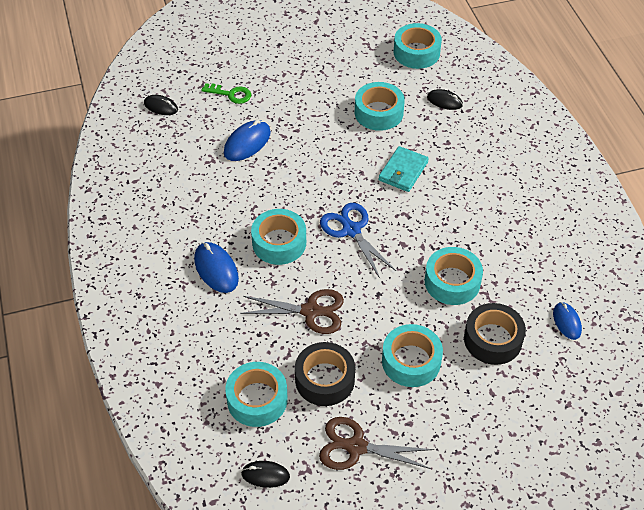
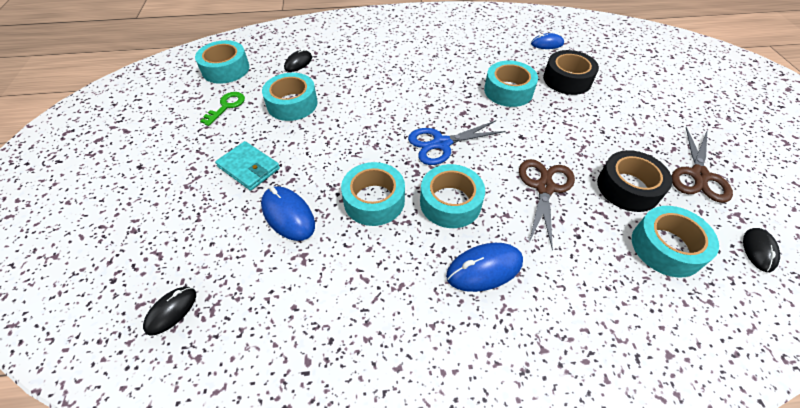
camera: 80 degrees left, 0 degrees up
(231, 94) = (196, 223): green key -> green key (226, 106)
(403, 171) = (375, 99): turquoise wallet -> turquoise wallet (249, 168)
(411, 361) = (596, 127): turquoise tape -> turquoise tape (374, 200)

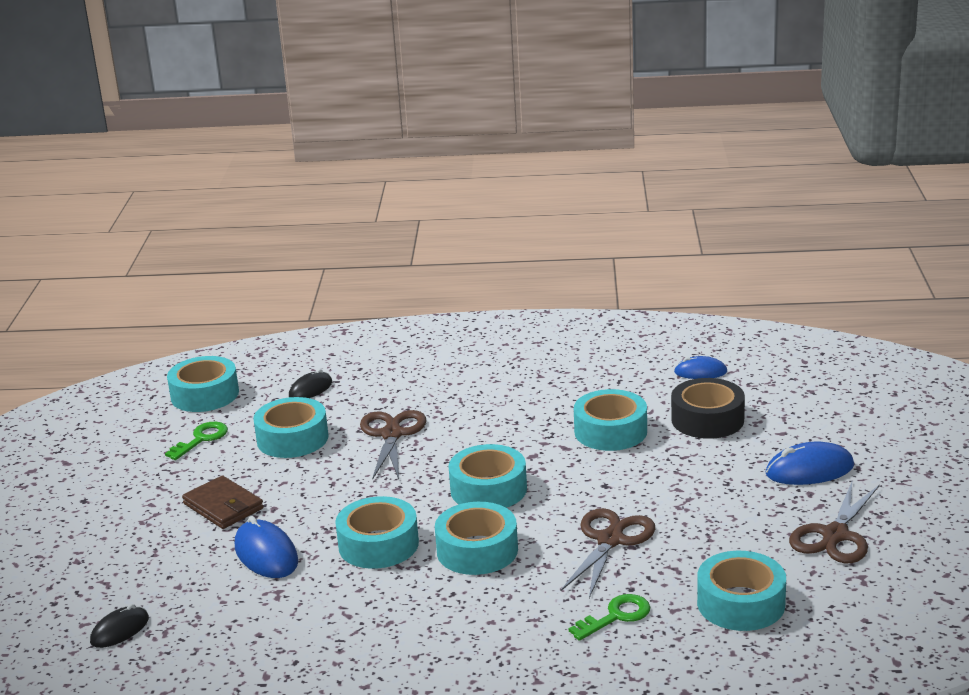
camera: 10 degrees right, 25 degrees down
(249, 168) = (223, 506): turquoise wallet -> brown wallet
(361, 98) = (392, 435): none -> brown scissors
(441, 143) = (488, 489): blue scissors -> turquoise tape
(484, 269) = (496, 612): blue mouse -> blue mouse (809, 470)
(579, 267) = (616, 616): none -> green key
(628, 188) = (726, 544): black tape -> none
(758, 250) = (863, 611): black mouse -> none

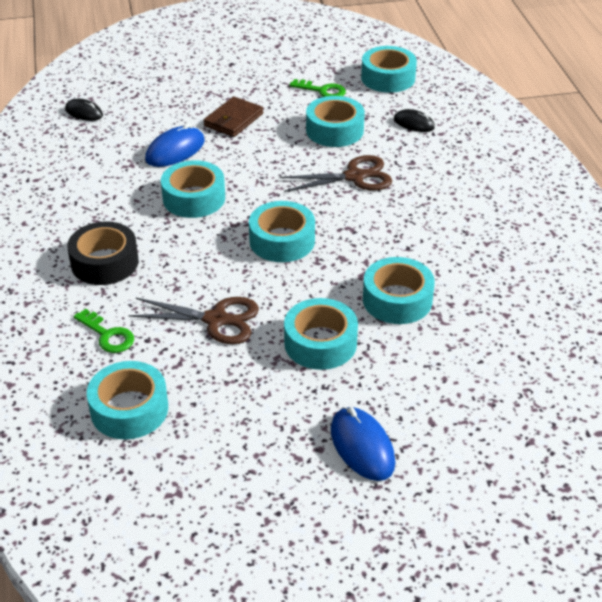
camera: 75 degrees right, 15 degrees up
(477, 550) = (192, 248): turquoise tape -> turquoise tape (320, 343)
(700, 372) = (537, 350): blue mouse -> none
(707, 420) = (440, 363): black tape -> black tape (104, 262)
(835, 535) = (245, 471): brown scissors -> none

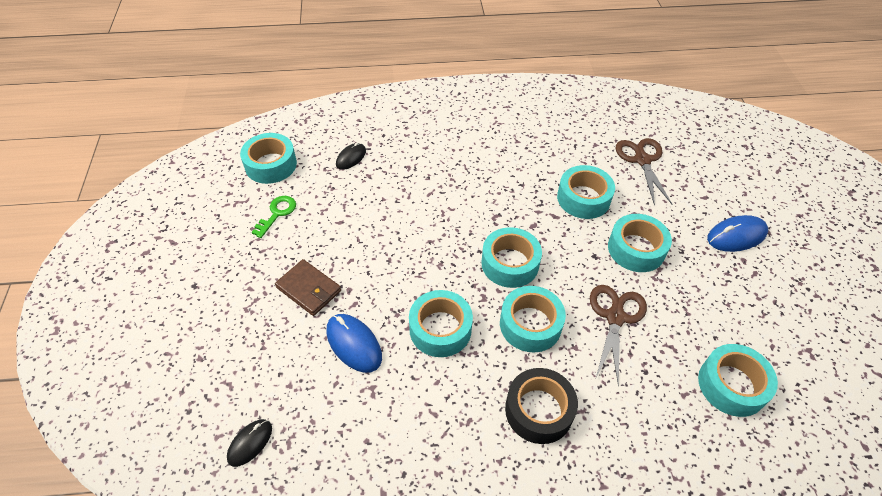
camera: 85 degrees left, 10 degrees up
(108, 335) = (643, 405): green key -> none
(334, 130) = (348, 211): turquoise tape -> turquoise tape (530, 324)
(354, 177) = (423, 205): brown scissors -> brown scissors (642, 160)

